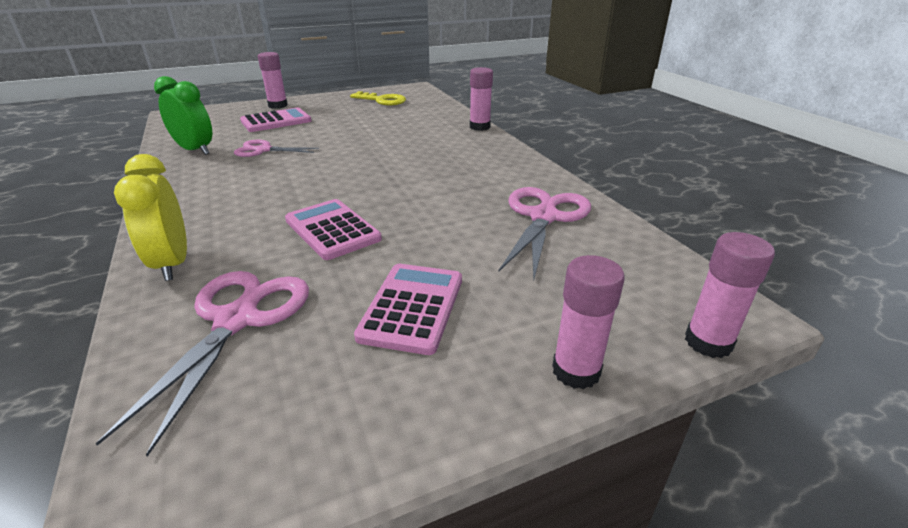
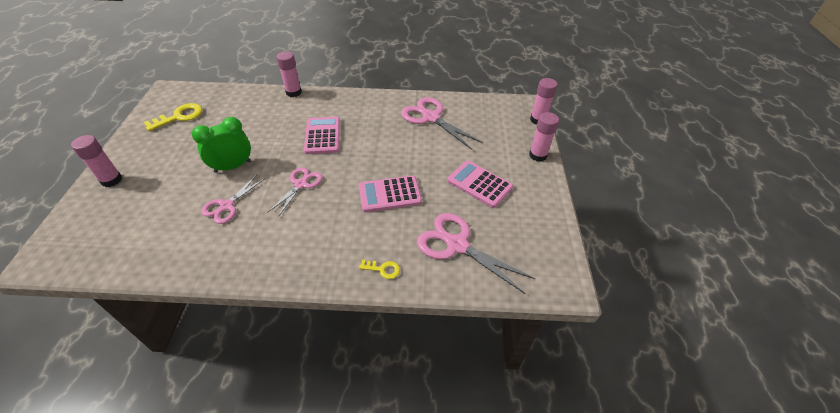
camera: 65 degrees left, 15 degrees up
(172, 264) = (383, 269): yellow clock -> yellow key
(195, 150) = (181, 249): green clock -> green clock (232, 166)
(276, 121) = (159, 188): pink calculator -> pink calculator (323, 136)
(317, 172) = (300, 184): none -> pink scissors

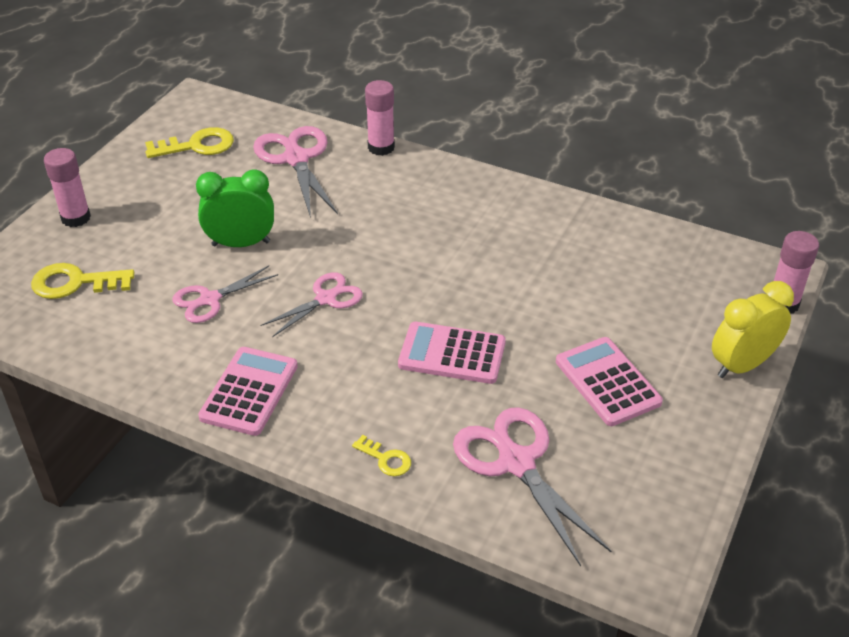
camera: 25 degrees right, 5 degrees down
(126, 222) = (75, 283): none -> yellow key
(323, 136) = (393, 232): pink calculator -> pink calculator (249, 391)
(431, 118) = (587, 248): pink scissors -> pink scissors (296, 159)
(538, 155) = (742, 365): pink glue stick -> yellow clock

